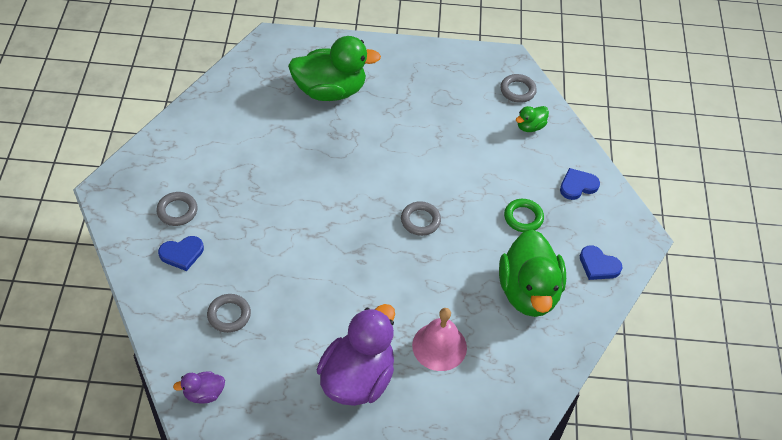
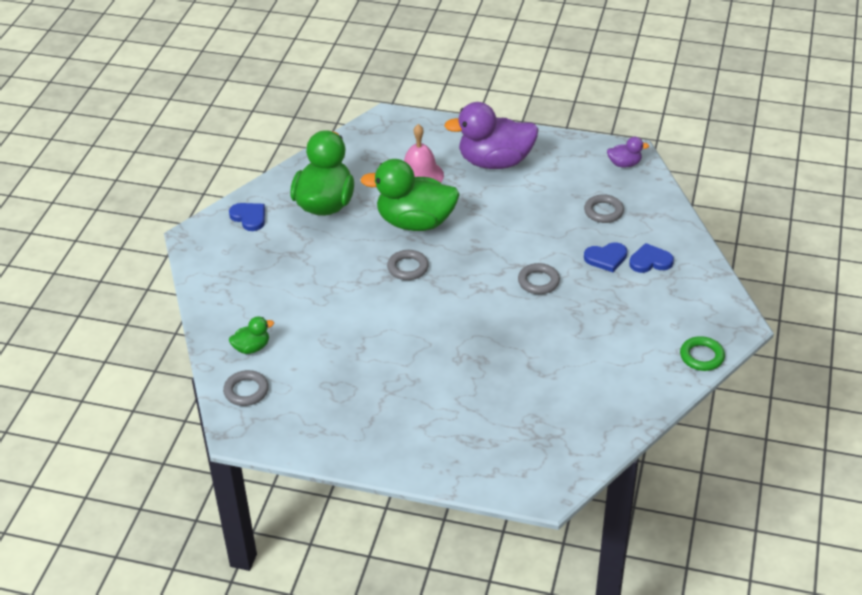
camera: 165 degrees left, 10 degrees down
(177, 211) = (658, 298): grey ring -> grey ring (538, 281)
(330, 91) = (477, 412): green duck -> green duck (415, 222)
(357, 378) = (495, 162): purple duck -> purple duck turned 45 degrees clockwise
(523, 217) = (302, 261): green ring -> green ring (701, 356)
(577, 185) = (231, 284): blue heart -> blue heart (606, 258)

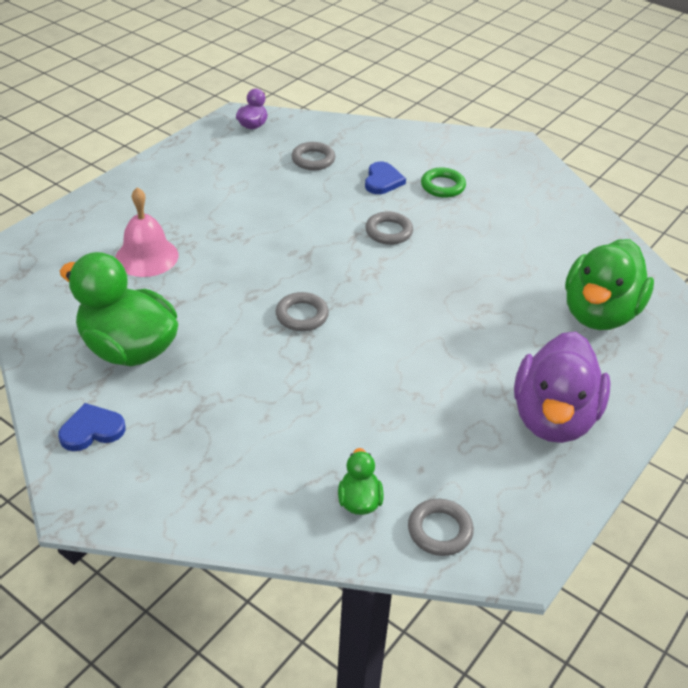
camera: 70 degrees left, 0 degrees up
(415, 222) = (227, 285): green duck -> green duck (599, 313)
(495, 162) = (174, 198): purple duck -> purple duck (553, 418)
(650, 261) = (404, 158): blue heart -> none
(701, 356) = (548, 175): green ring -> green ring (442, 186)

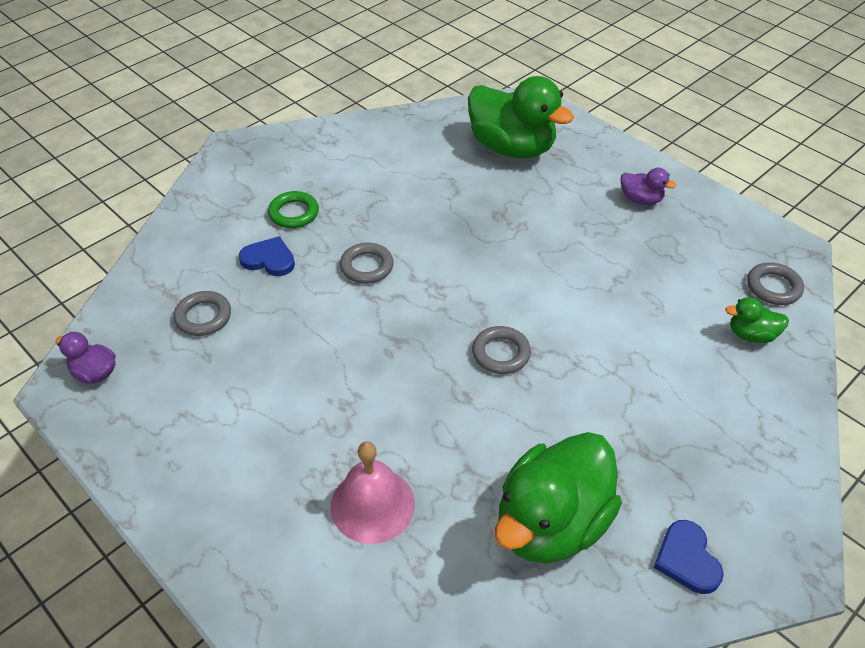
camera: 80 degrees left, 5 degrees up
(553, 418) = (641, 200): purple duck -> purple duck, size x0.45

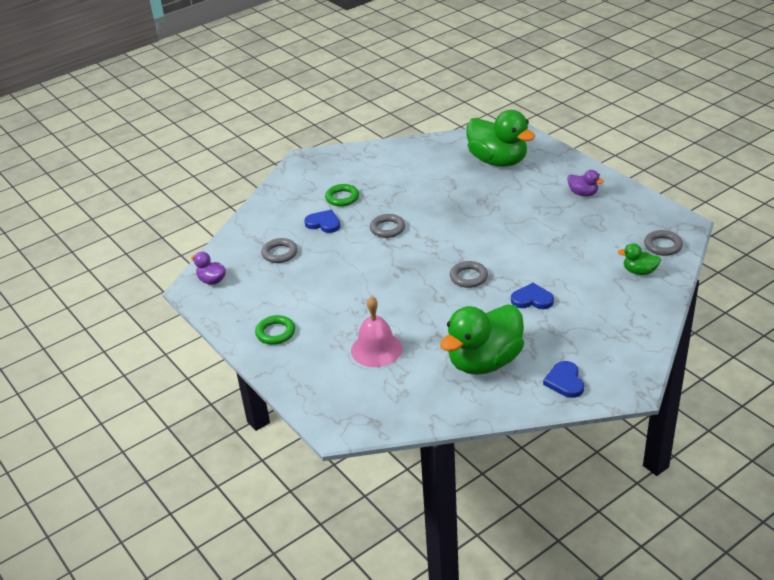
camera: 10 degrees right, 10 degrees down
(203, 477) = (275, 333): none -> green ring
(604, 392) = (532, 299): none -> blue heart

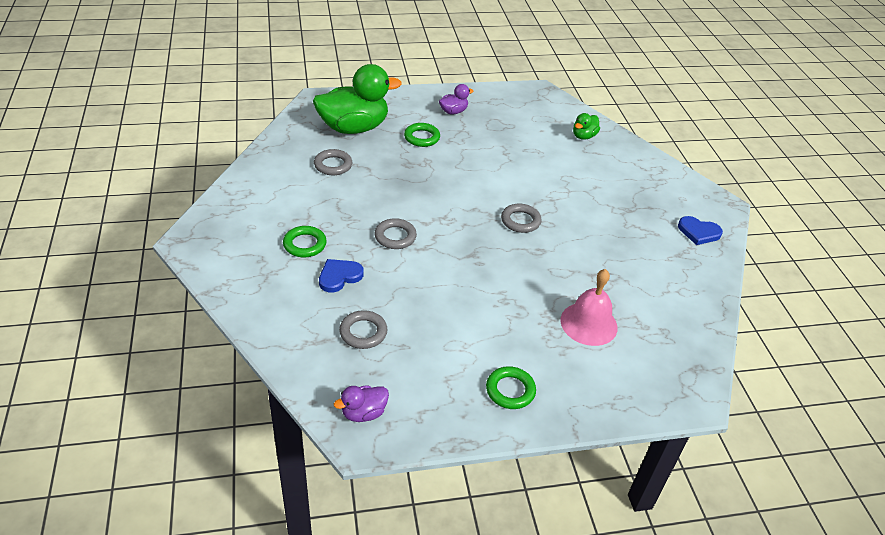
camera: 70 degrees left, 5 degrees up
(484, 362) = (648, 263): green duck -> none
(524, 193) = (422, 137): none -> green ring
(532, 299) = (580, 201): blue heart -> none
(663, 246) = (559, 112): grey ring -> grey ring (333, 165)

